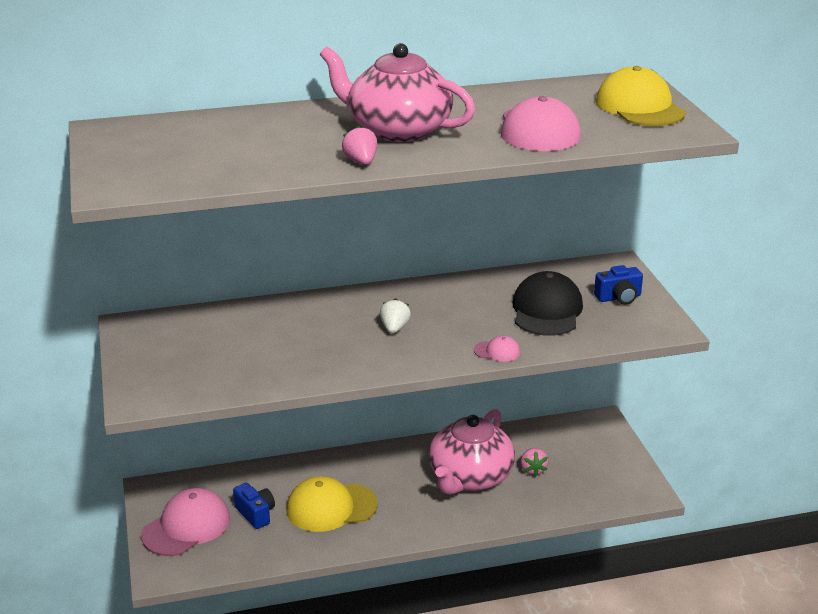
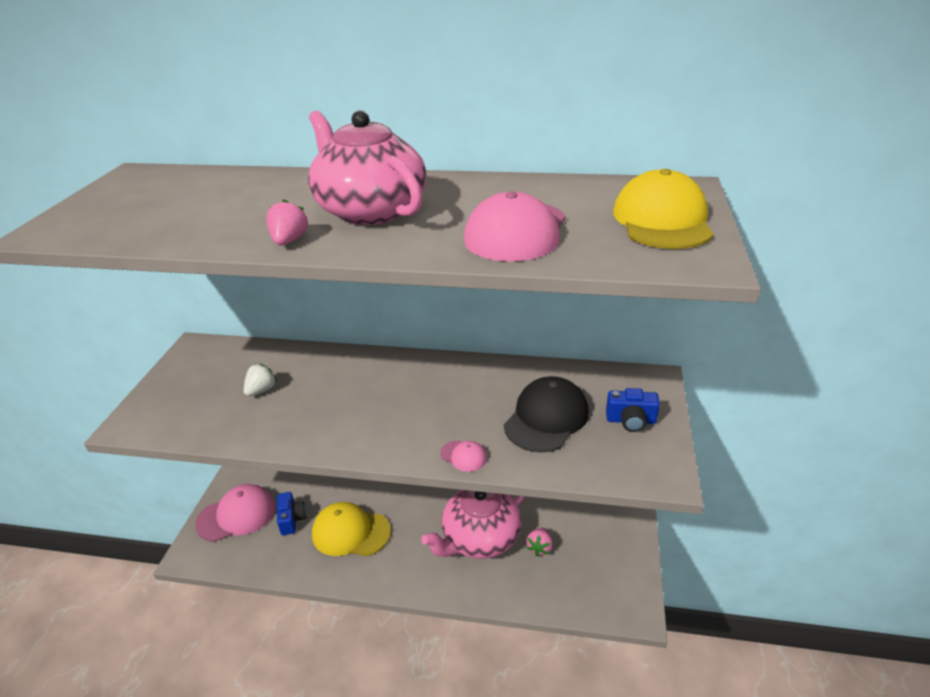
camera: 25 degrees right, 5 degrees up
(394, 328) = (391, 403): white strawberry -> white strawberry (261, 390)

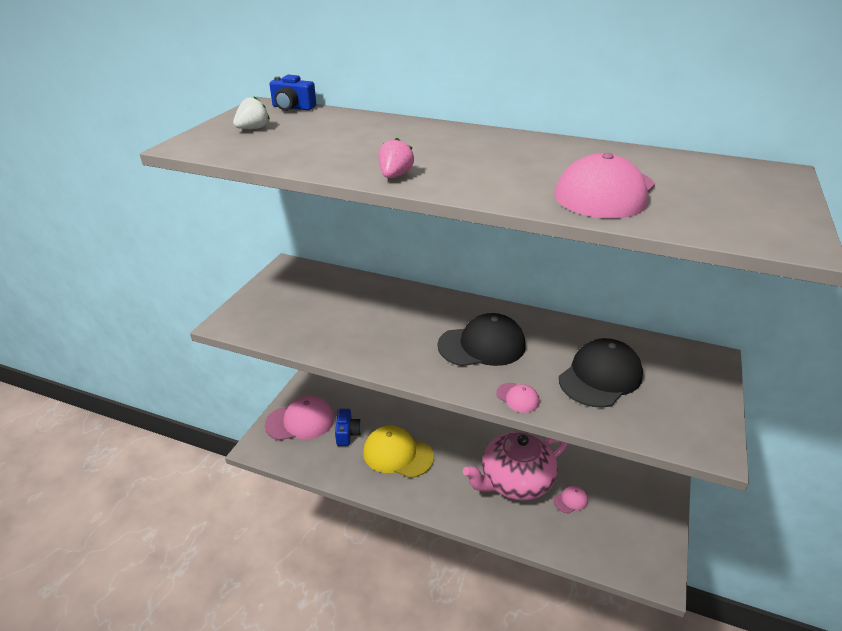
camera: 10 degrees right, 0 degrees up
(261, 390) = (342, 312): white strawberry -> white strawberry (253, 129)
(370, 210) = (468, 158): pink teapot -> none
(420, 404) = (482, 345): none -> black cap
(539, 547) = (571, 500): pink strawberry -> pink cap
(631, 421) = (684, 392): blue camera -> blue camera (292, 108)
(662, 220) = (752, 199): yellow cap -> none

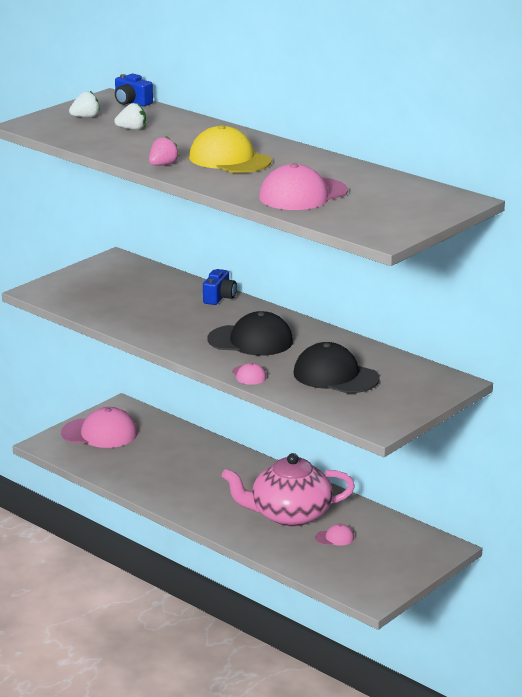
camera: 20 degrees right, 10 degrees down
(317, 136) = (132, 129): none -> white strawberry
(347, 434) = (142, 451): blue camera -> blue camera (219, 297)
(397, 454) = (184, 474): yellow cap -> yellow cap (229, 159)
(600, 377) = (335, 376): black cap -> black cap turned 120 degrees counterclockwise

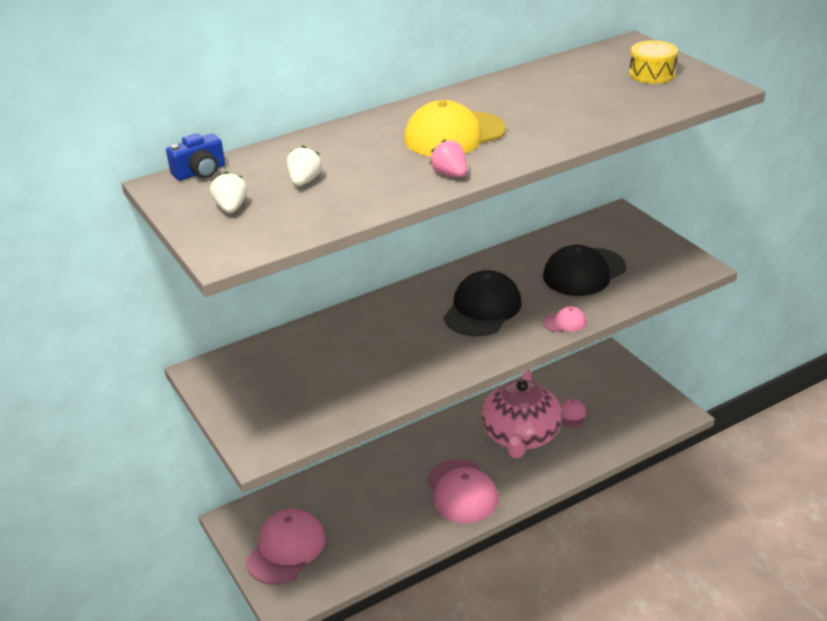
camera: 70 degrees left, 10 degrees up
(219, 297) = (364, 313): blue camera -> none
(303, 194) = (586, 110): pink cap -> pink cap (461, 491)
(397, 212) = (652, 74): none -> yellow drum

